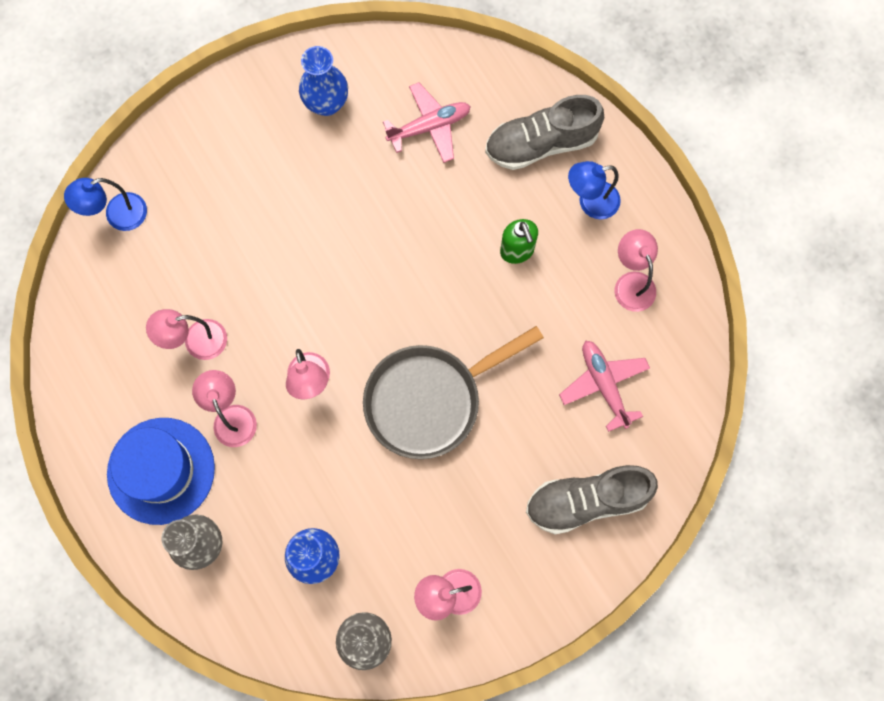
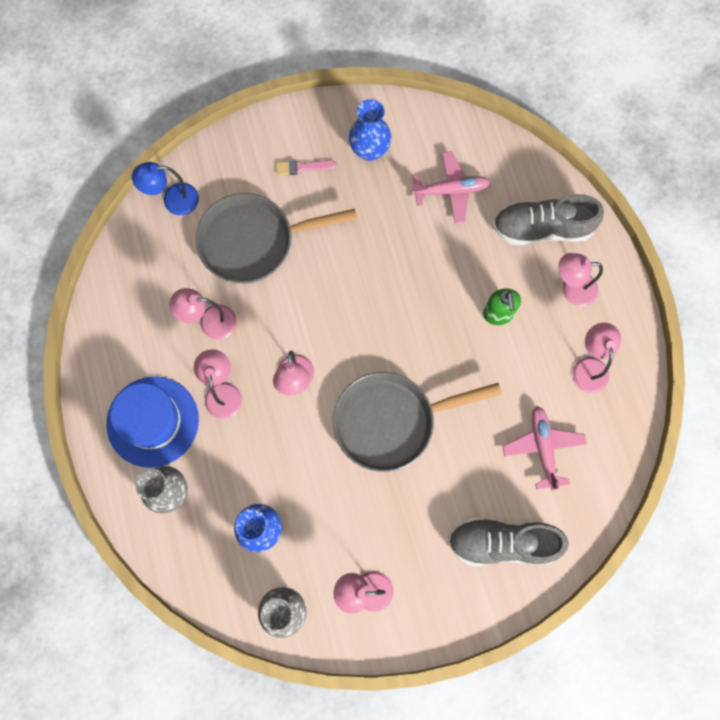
camera: 15 degrees right, 0 degrees up
(222, 238) = (254, 241): none -> grey pan
(256, 141) = (303, 167): none -> pink brush
(590, 202) = (571, 289): blue lamp -> pink lamp

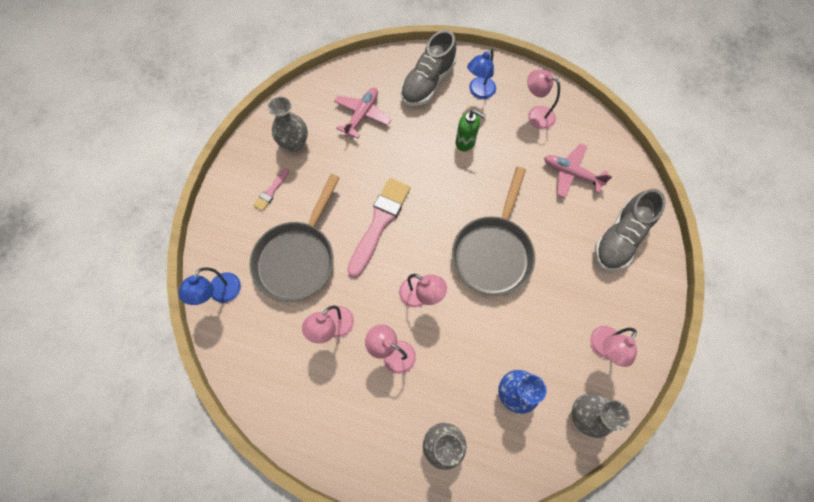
camera: 55 degrees left, 5 degrees down
(153, 421) = (378, 421): blue hat -> none
(343, 291) = (379, 223): none -> pink brush
(369, 150) = (294, 143): blue vase -> grey vase
(571, 289) = (479, 92): pink lamp -> blue lamp

